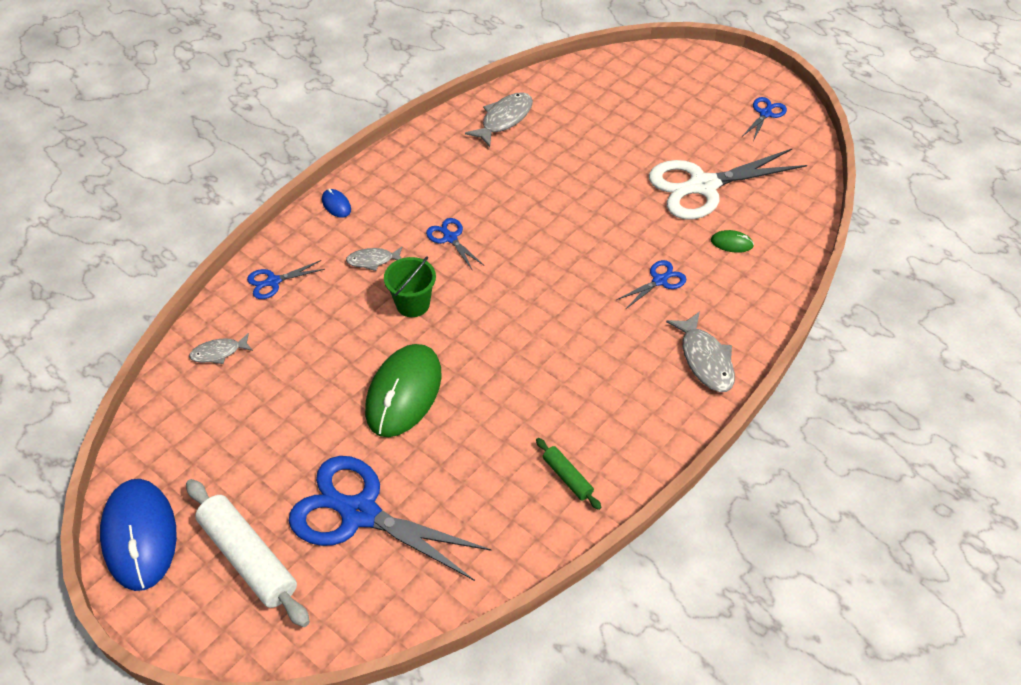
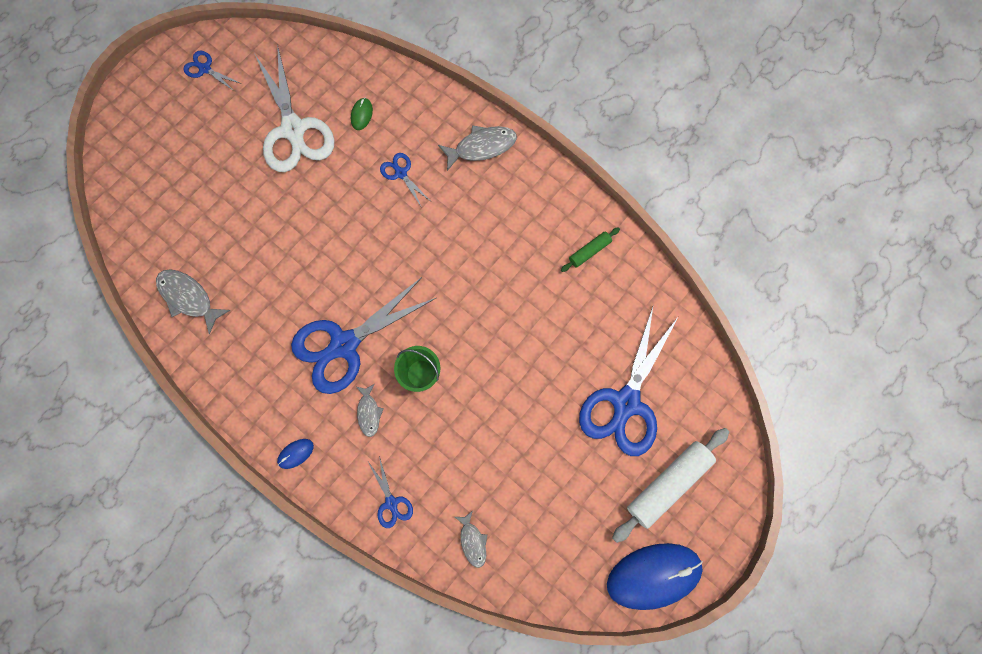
camera: 90 degrees left, 25 degrees up
(404, 393) = (514, 376): green mouse -> none
(450, 238) = (344, 344): blue scissors -> blue scissors, size x2.25

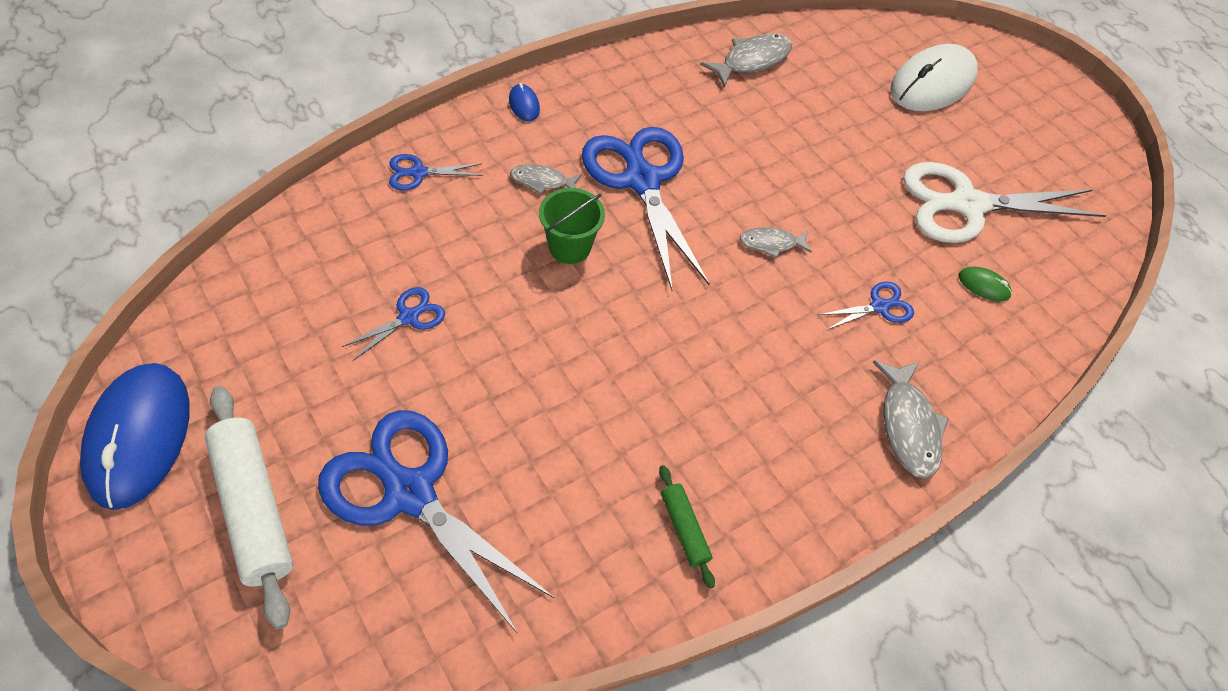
camera: 100 degrees right, 20 degrees down
(173, 164) = (932, 83): none -> white mouse
(205, 69) = (1068, 139): blue scissors -> blue scissors (408, 317)
(472, 541) = (323, 238): grey fish -> grey fish (771, 243)

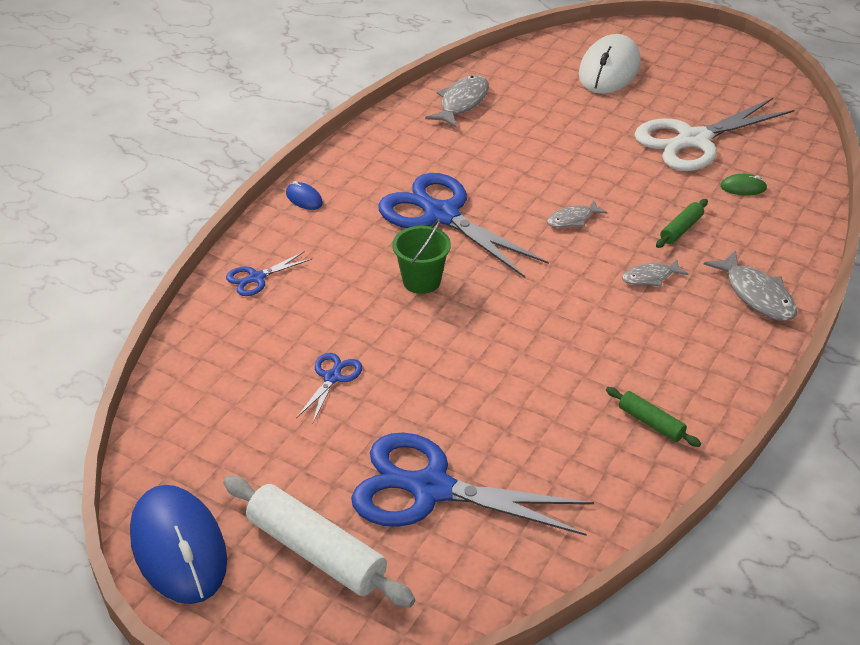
camera: 20 degrees left, 15 degrees down
(542, 181) = (363, 245): grey fish -> grey fish (650, 277)
(879, 306) = (681, 229): blue scissors -> green rolling pin

